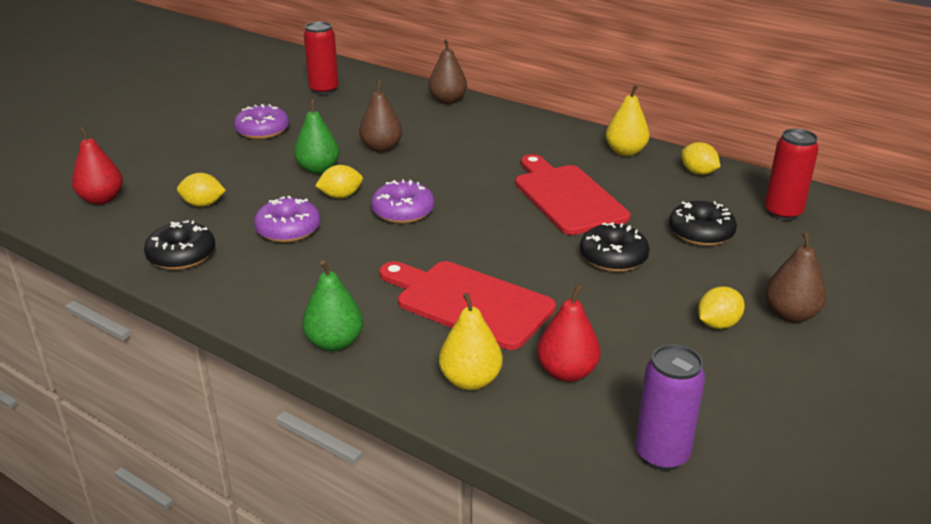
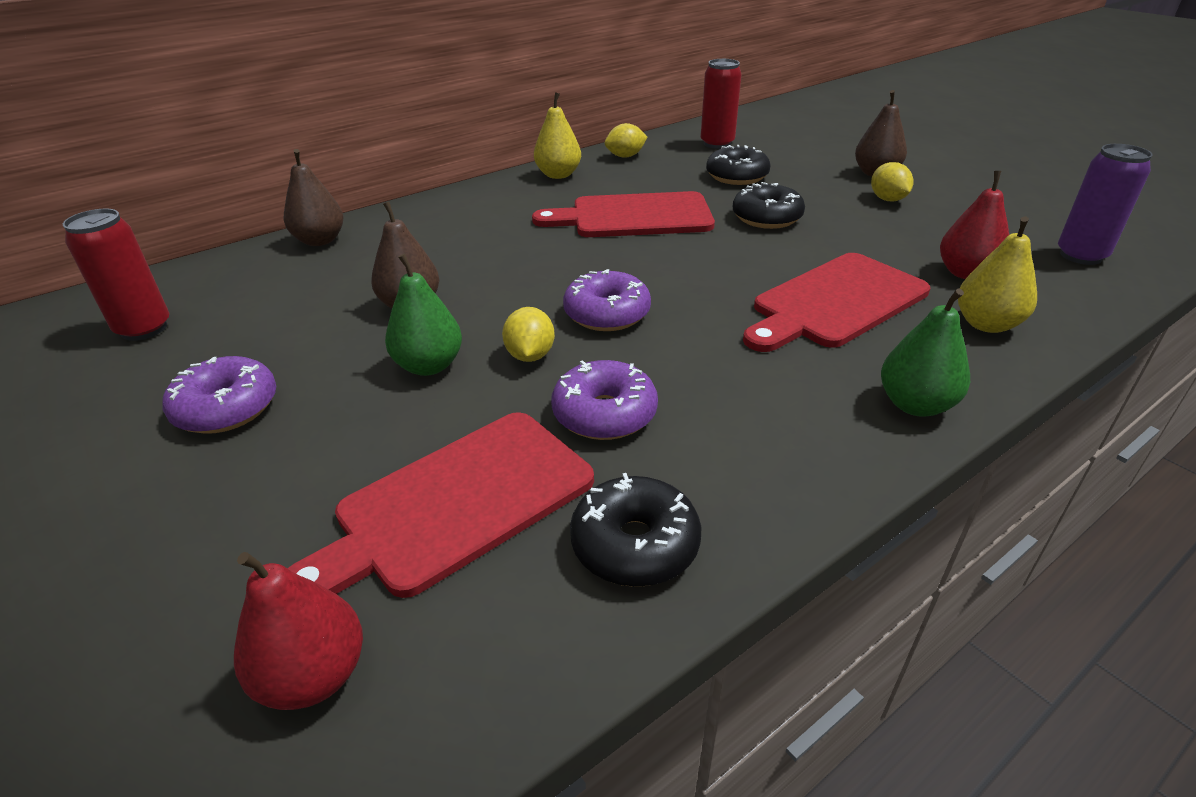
camera: 70 degrees left, 5 degrees up
(203, 204) = (456, 504): yellow lemon -> red cutting board

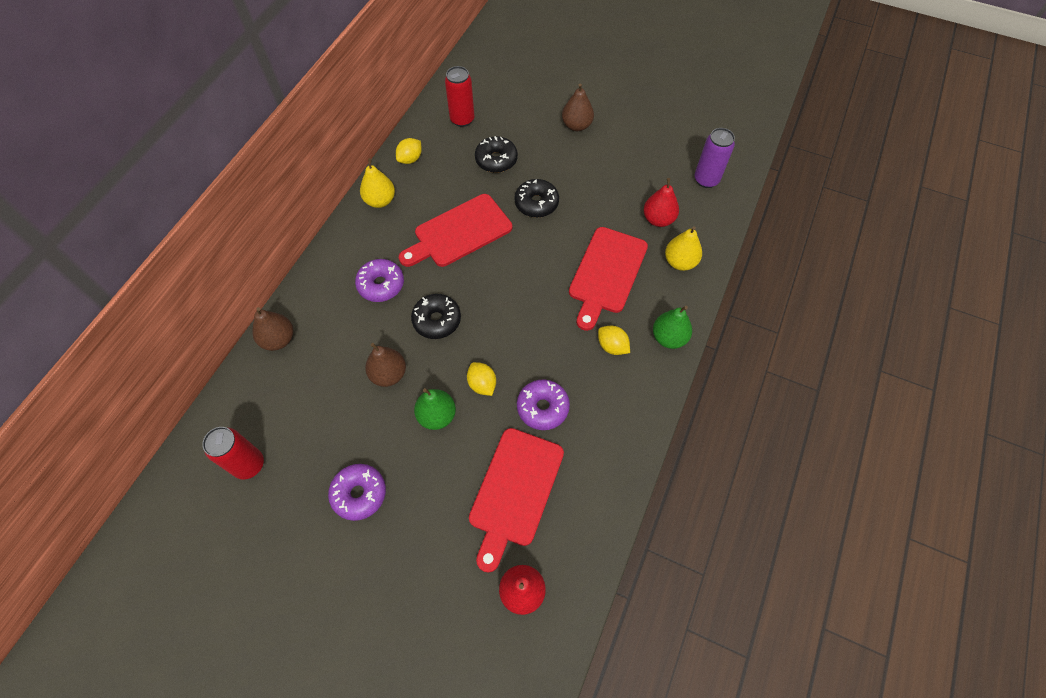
camera: 30 degrees left, 25 degrees up
(607, 314) = (499, 334): purple donut -> purple donut (381, 285)
(635, 544) = (597, 474): black donut -> black donut (437, 320)
(887, 199) = (594, 156): yellow lemon -> yellow lemon (612, 346)

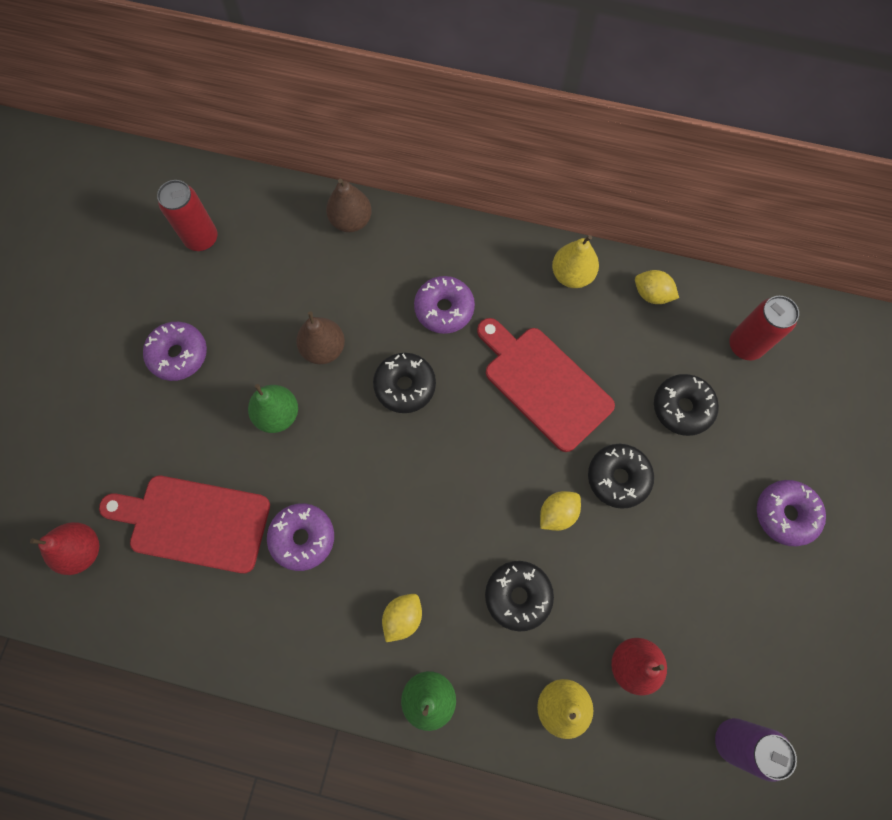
camera: 80 degrees right, 10 degrees up
(482, 384) = (325, 458): yellow lemon -> yellow lemon (557, 513)
(576, 125) = (785, 514): brown pear -> purple donut
(606, 274) = (518, 596): red cutting board -> black donut

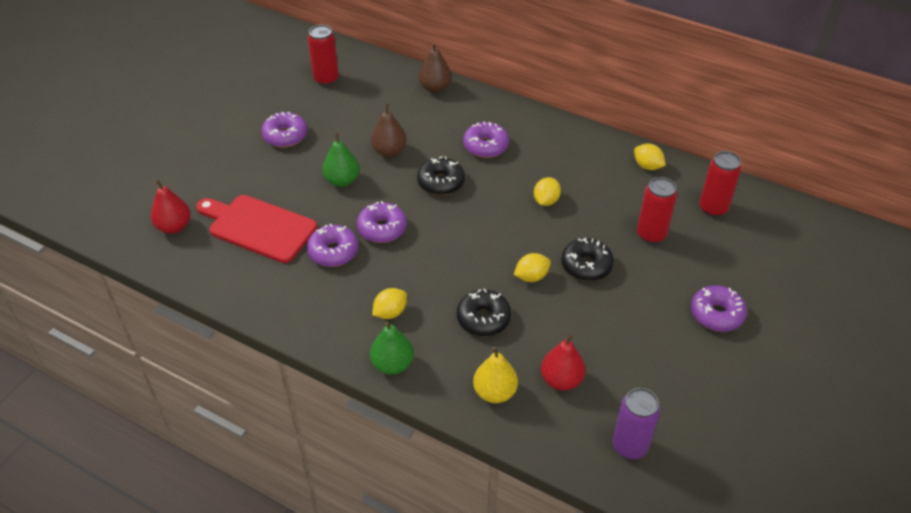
camera: 15 degrees right, 25 degrees down
(353, 483) = (382, 228): none -> purple donut
(543, 384) = (546, 201): red cutting board -> yellow lemon
(572, 275) = (589, 144): yellow pear -> none
(682, 407) = (651, 235): black donut -> red can

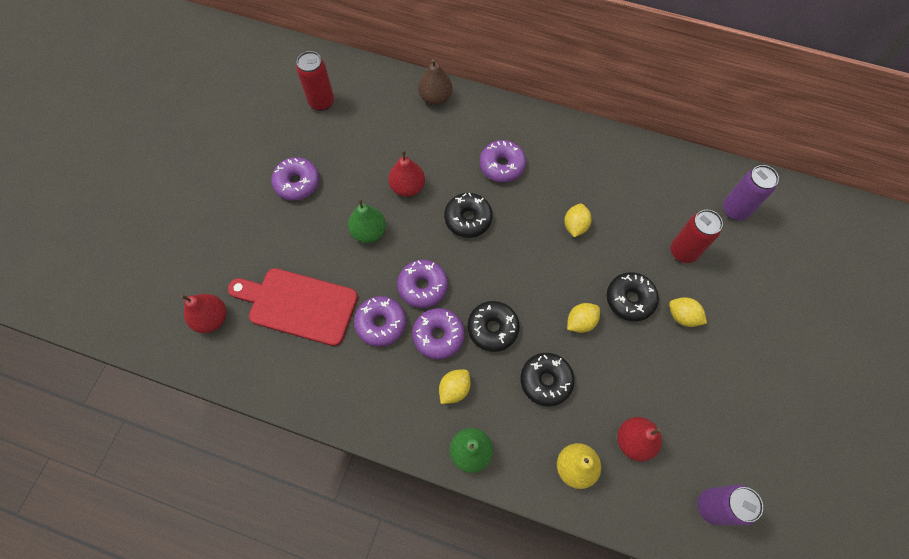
camera: 10 degrees left, 20 degrees up
(389, 151) = (408, 187): brown pear -> red pear
(441, 270) = (492, 328): none -> black donut
(647, 166) = (663, 167): yellow lemon -> yellow lemon (682, 316)
(713, 208) = (735, 210): red can -> purple can
(716, 314) = (761, 337): purple donut -> purple donut (438, 336)

